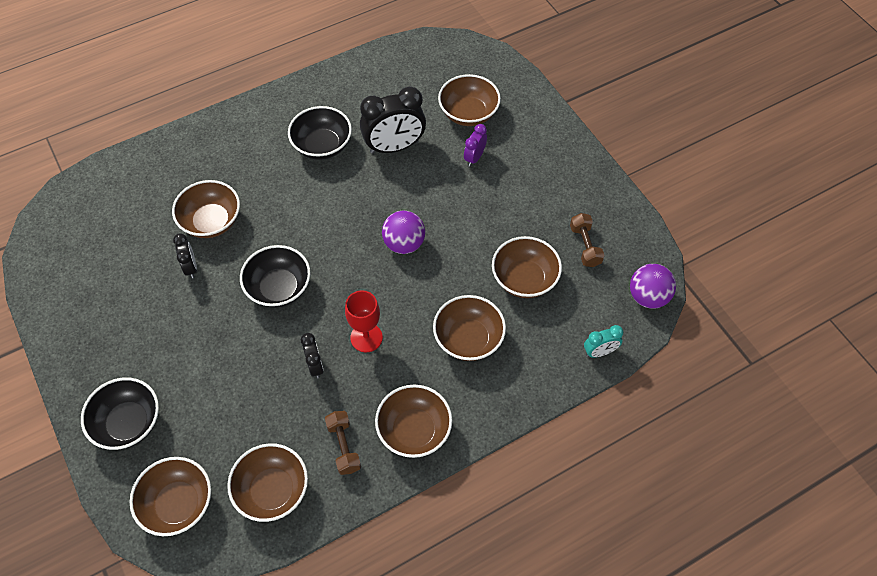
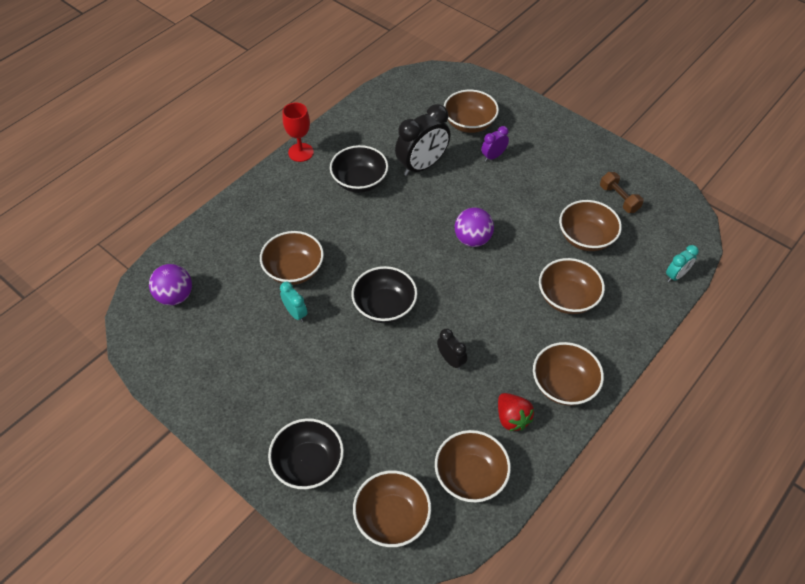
camera: 20 degrees left, 5 degrees down
(191, 267) = (296, 313): black clock -> turquoise clock
(344, 446) = (512, 418): brown dumbbell -> red strawberry
(366, 337) = (482, 323): red goblet -> red goblet (301, 152)
(474, 158) = (493, 156): purple clock -> purple clock turned 45 degrees clockwise
(648, 297) = (688, 222): purple ball -> purple ball (175, 296)

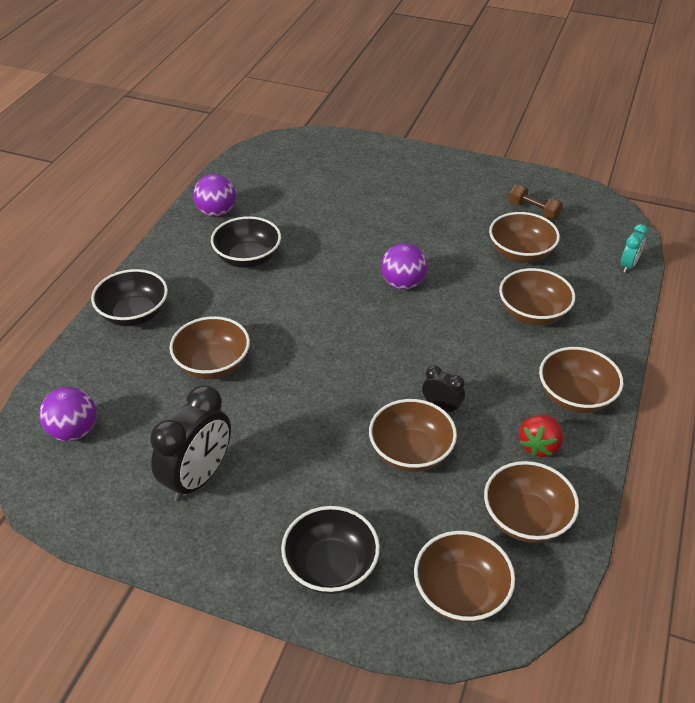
camera: 20 degrees left, 10 degrees down
(296, 313) = (236, 409): turquoise clock -> none
(301, 152) = (164, 246): red goblet -> none
(353, 131) = (216, 212): none -> purple ball
(384, 306) = (338, 374): black bowl -> black bowl (134, 314)
(422, 166) = (311, 228): black clock -> black clock (198, 478)
(469, 124) = (342, 178): brown bowl -> brown bowl (411, 452)
(493, 156) = (384, 202): purple clock -> none
(512, 418) = (539, 445): red strawberry -> red strawberry turned 75 degrees clockwise

